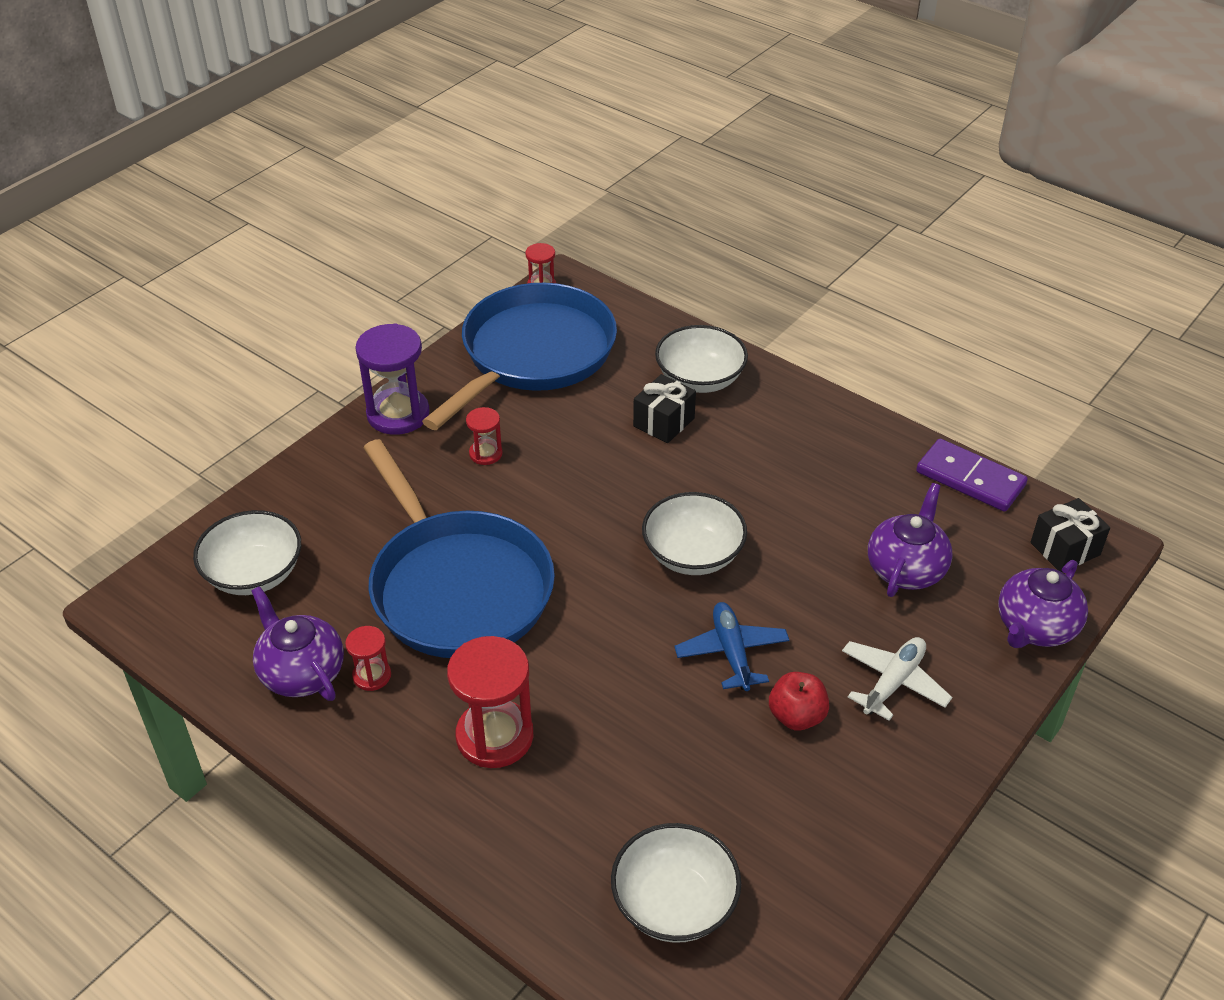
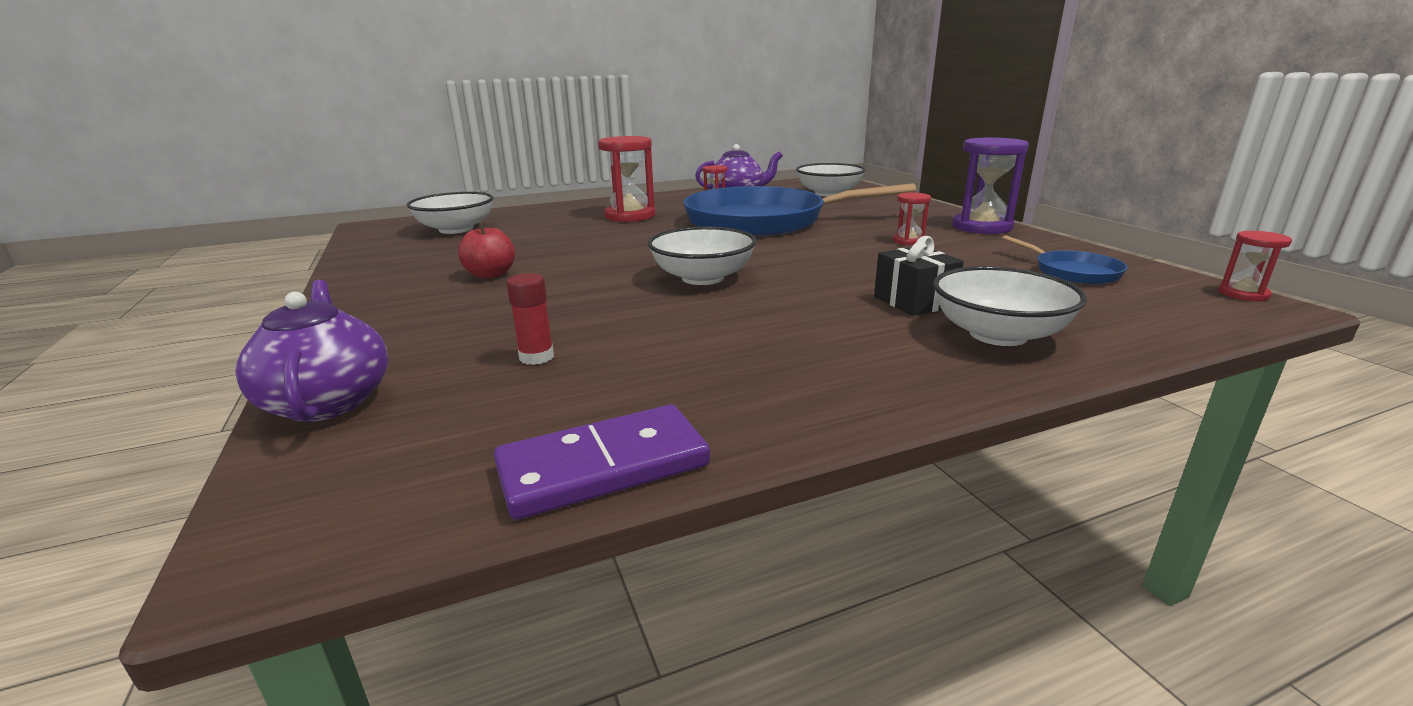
camera: 120 degrees right, 20 degrees down
(533, 355) = (1072, 272): blue pan -> blue pan, size x0.42
(731, 653) = (582, 269): blue plane -> none
(893, 683) = (442, 311): white plane -> none
(906, 569) = (536, 357): purple teapot -> red glue stick
(1065, 549) = (352, 491): black gift -> none

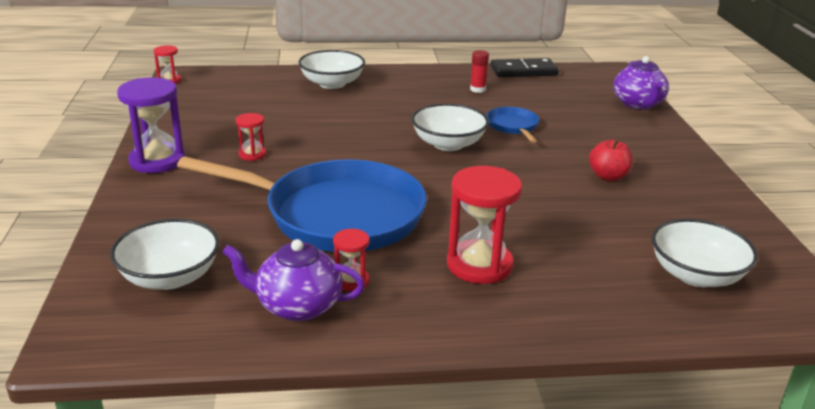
camera: 165 degrees left, 5 degrees up
(536, 357) = (554, 108): red glue stick -> red glue stick (477, 89)
(603, 466) = (523, 71): purple domino -> black domino
(914, 302) = (341, 105): black gift -> none
(1072, 272) = (212, 107): blue pan -> blue pan (513, 126)

